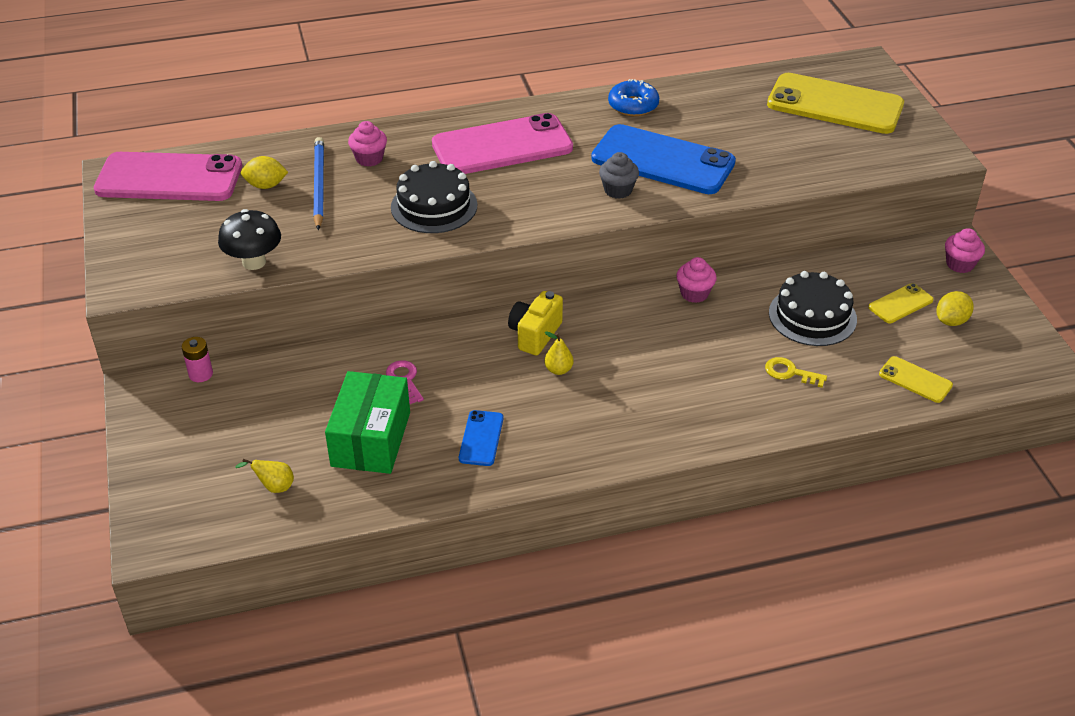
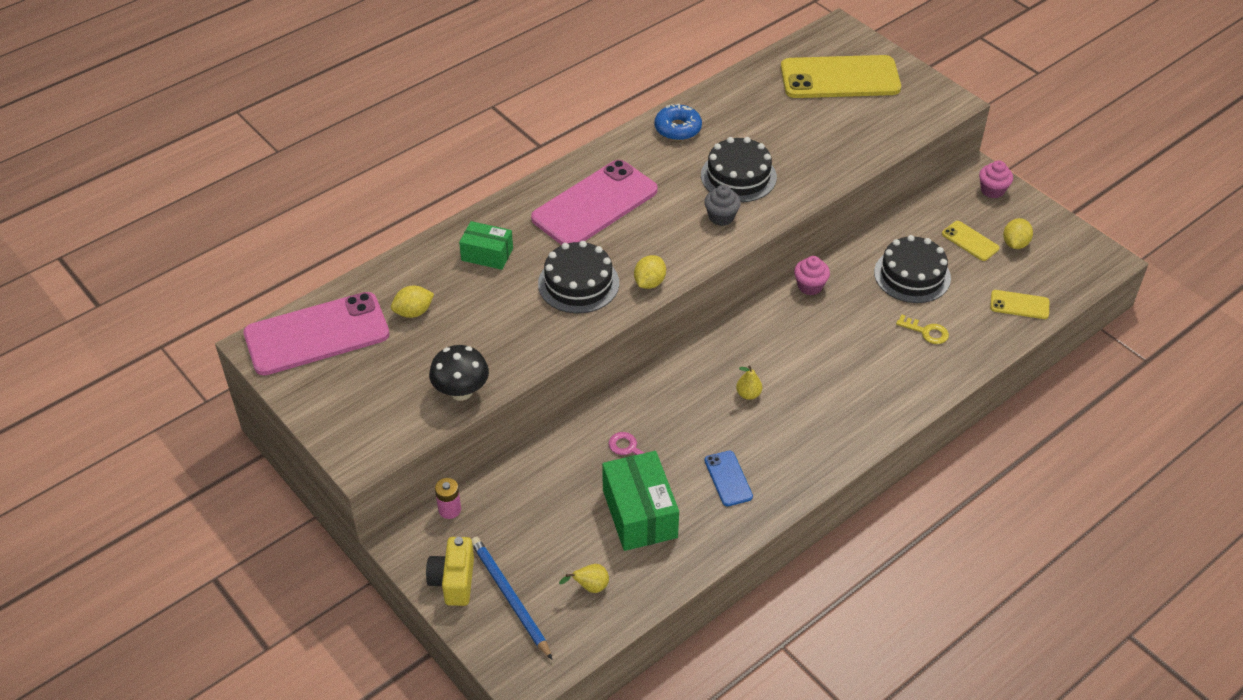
camera: 25 degrees left, 5 degrees up
(319, 185) = (461, 295): blue pencil -> blue pencil (509, 597)
(369, 158) = (487, 254): pink cupcake -> green box
(502, 225) = (649, 283): none -> yellow lemon
(535, 334) = (708, 369): yellow camera -> yellow camera (453, 581)
(663, 160) = (738, 176): blue phone -> black cake
(790, 373) = (926, 332): yellow key -> yellow key turned 150 degrees counterclockwise
(900, 304) = (970, 241): yellow phone -> yellow phone turned 75 degrees counterclockwise

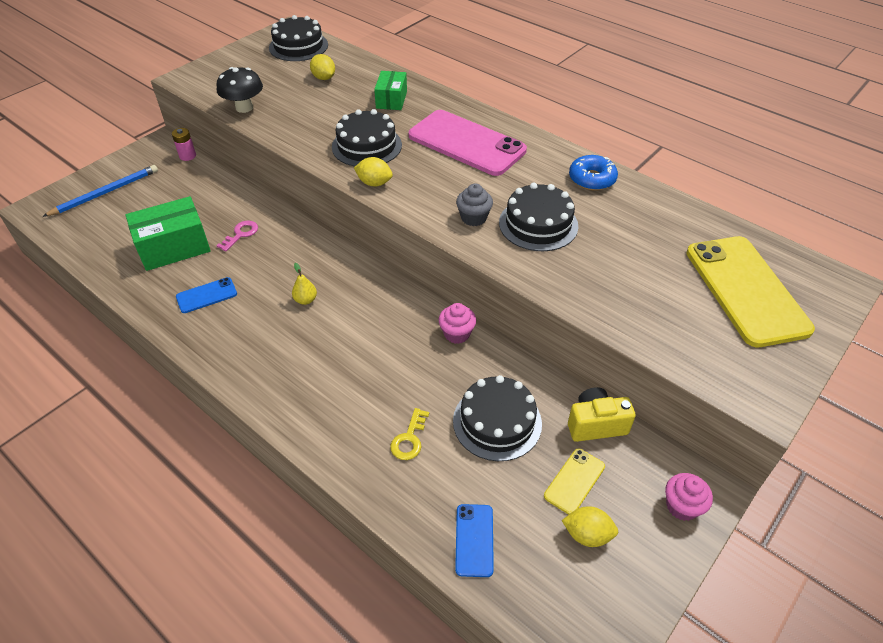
camera: 80 degrees right, 0 degrees up
(317, 334) = (298, 46): pink phone -> black cake
(453, 581) = (125, 166): yellow camera -> yellow camera (596, 424)
(590, 587) = (106, 229): yellow pear -> none
(1019, 305) = (474, 540): yellow phone -> blue phone

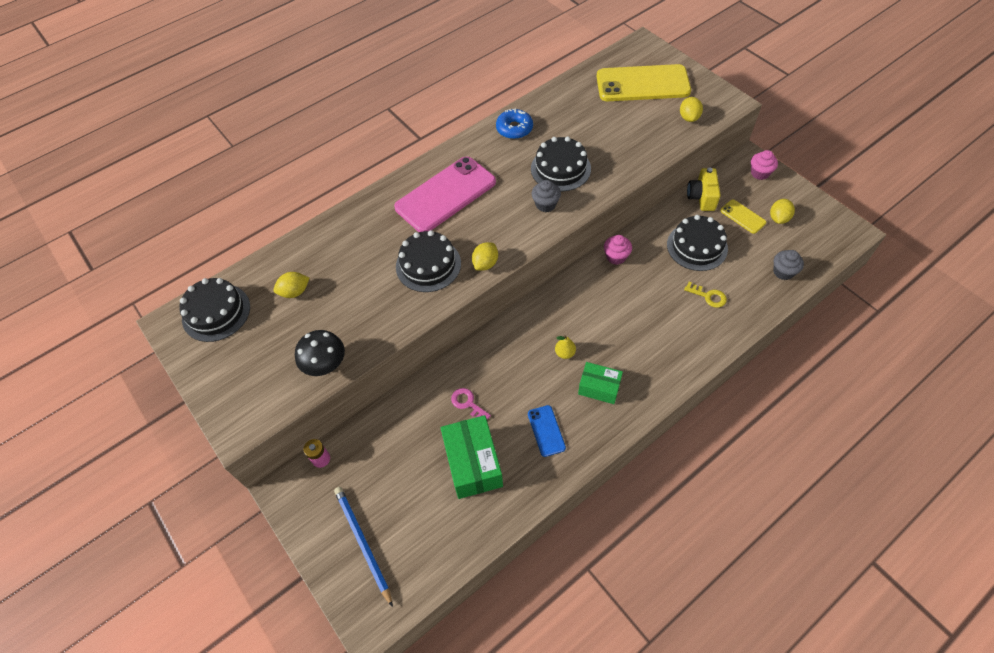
camera: 75 degrees left, 10 degrees up
(391, 99) = (357, 239): green box -> green box (599, 388)
(474, 540) = (783, 272): blue phone -> grey cupcake
(698, 347) = (689, 118): none -> yellow lemon

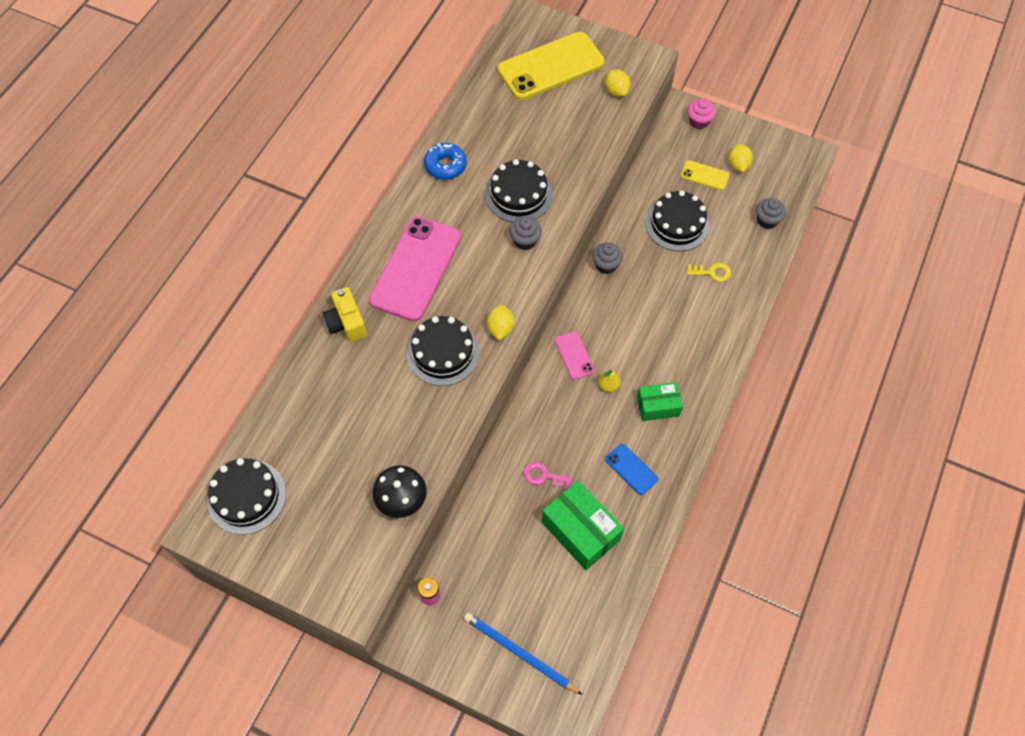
camera: 30 degrees left, 5 degrees up
(295, 292) = (319, 439): yellow lemon -> none
(549, 317) = (574, 355): none -> pink phone
(616, 257) = (606, 265): pink cupcake -> grey cupcake
(701, 197) = (656, 169): yellow camera -> yellow camera (346, 323)

